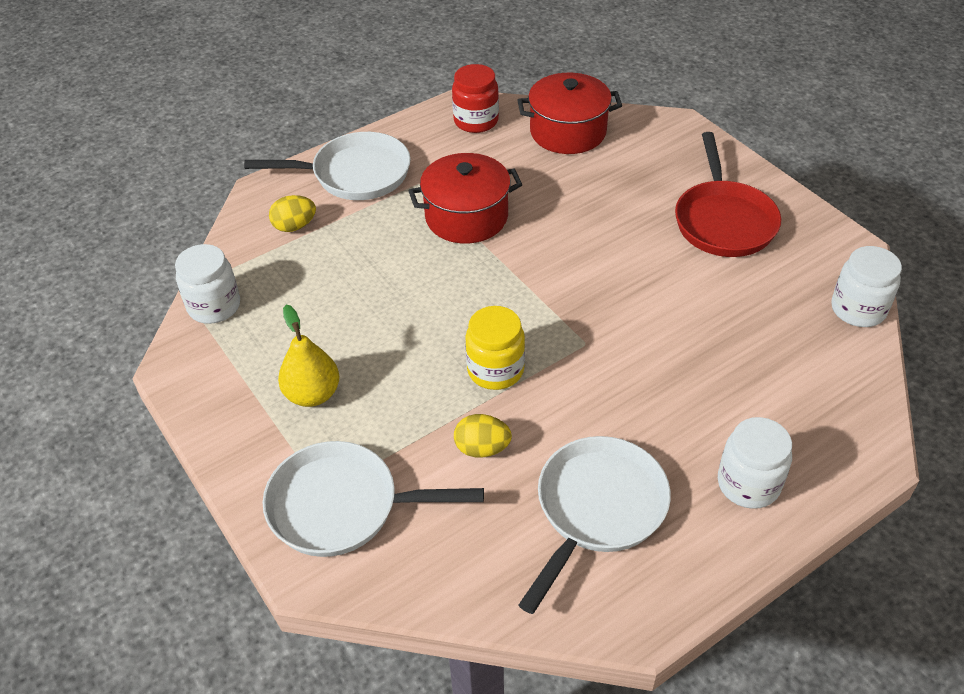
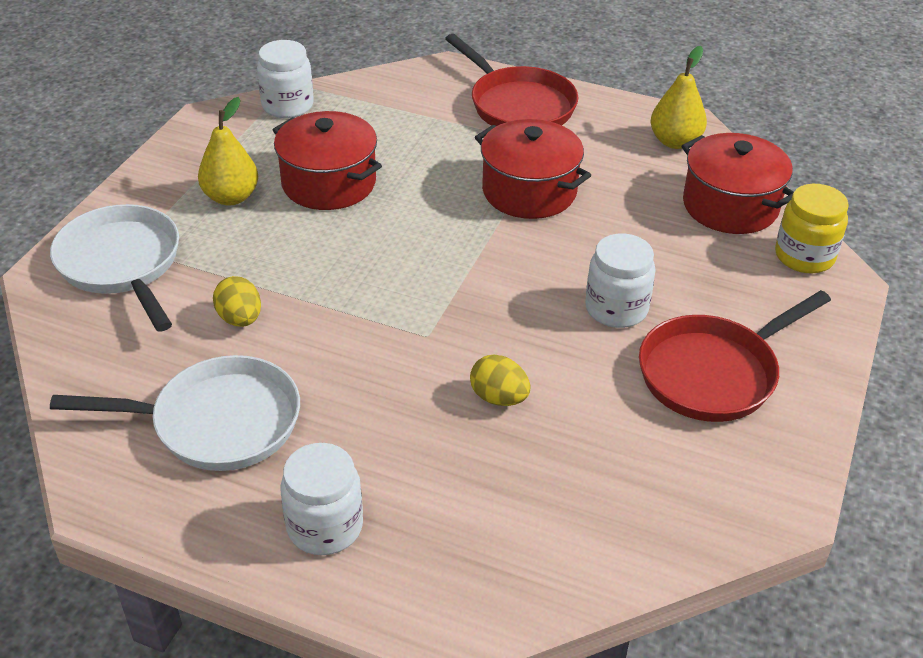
camera: 55 degrees right, 5 degrees down
(294, 226) = (418, 103): yellow egg -> yellow egg (499, 398)
(351, 324) = (329, 183): none -> red pot
(355, 174) = (518, 105): white pan -> red pan
(476, 121) = (675, 141): red jar -> yellow pear
(495, 370) = (342, 289): yellow jar -> yellow jar (804, 256)
(858, 309) = (676, 542): white jar -> white jar (616, 309)

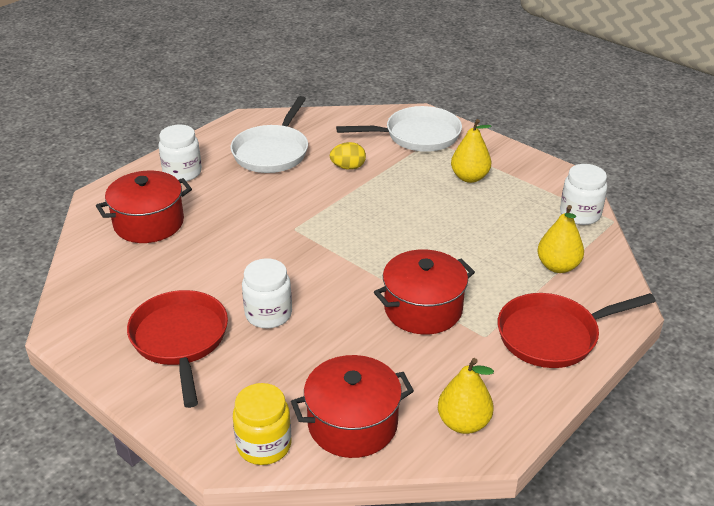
camera: 110 degrees right, 5 degrees down
(329, 183) = (471, 217): red pot -> red pot (149, 223)
(400, 112) = (558, 266): none -> yellow pear
(499, 398) = (224, 243): yellow egg -> none

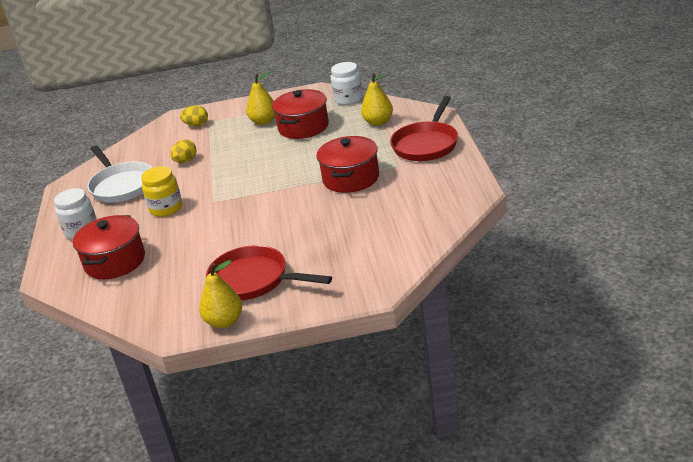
camera: 45 degrees left, 5 degrees down
(264, 445) = (385, 272): yellow jar -> yellow jar (166, 208)
(268, 314) = (278, 237): white jar -> none
(352, 424) = (407, 234): red pot -> red pot (303, 127)
(417, 136) = (196, 125): white pan -> yellow egg
(463, 423) = (451, 196): yellow pear -> yellow pear (224, 321)

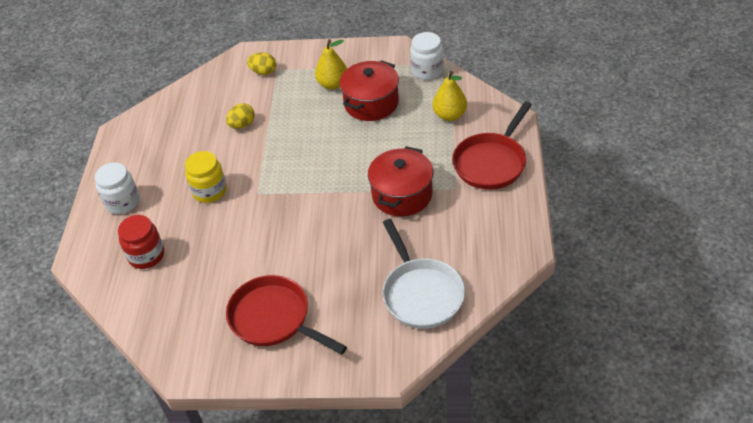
camera: 10 degrees right, 15 degrees up
(115, 262) = (146, 255): red pot -> red jar
(121, 185) = (172, 145): white pan -> white pan (421, 293)
(224, 321) = (234, 369): yellow pear -> none

